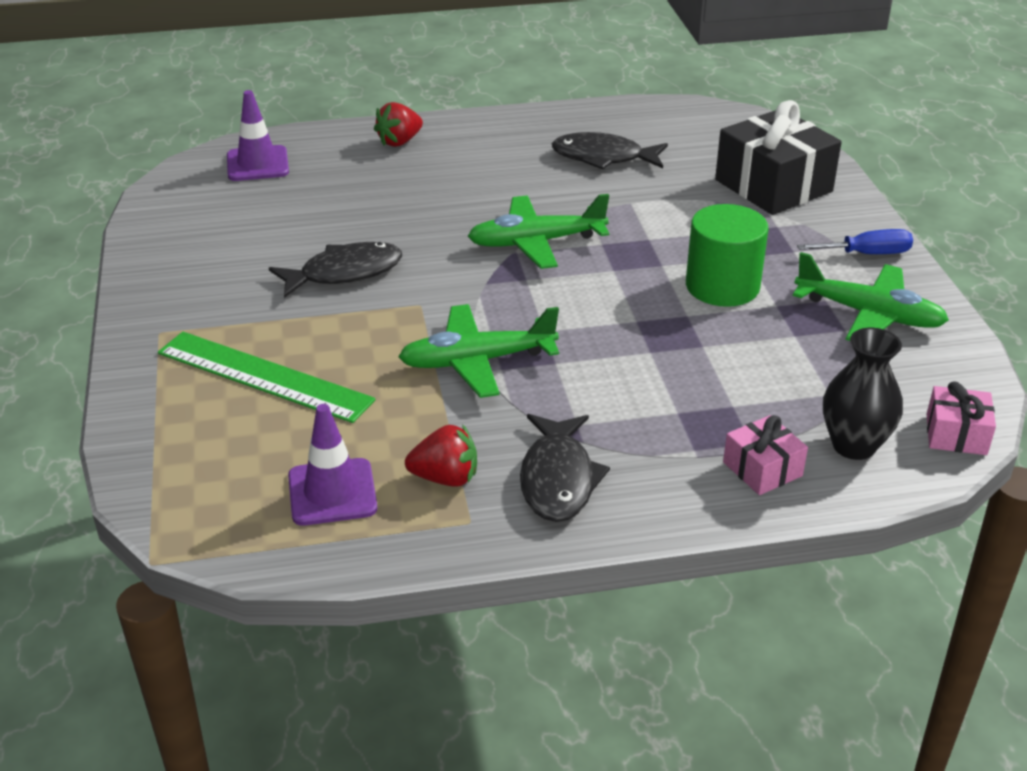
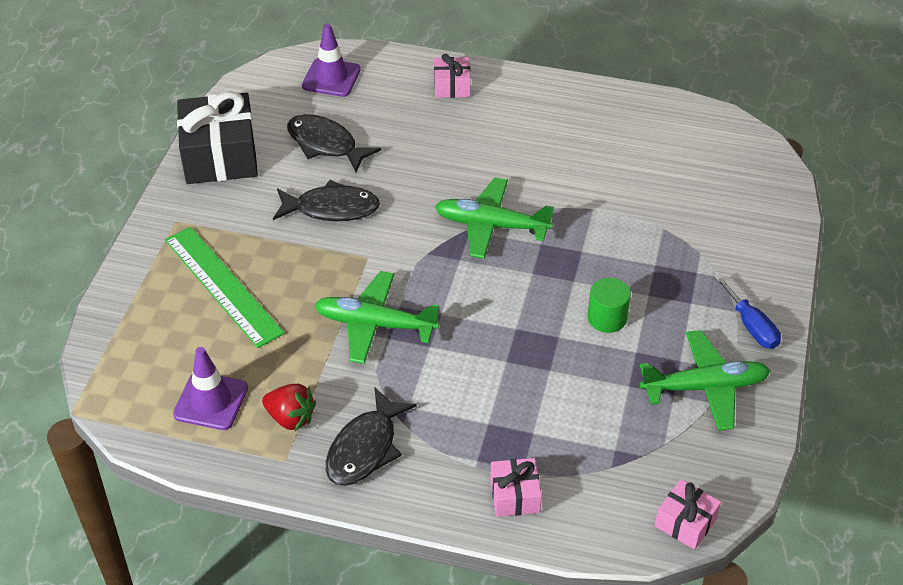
camera: 25 degrees right, 10 degrees up
(399, 142) = (452, 86): red strawberry -> pink gift
(603, 157) = (604, 153): black fish -> black fish (326, 144)
(722, 286) = (607, 318): green cylinder -> green cylinder, size x0.63
(773, 186) = (726, 228): black gift -> black gift (220, 156)
(854, 445) = (598, 502): black vase -> none
(867, 254) = (751, 326): blue screwdriver -> blue screwdriver turned 45 degrees clockwise
(869, 315) = (705, 387): green plane -> green plane turned 60 degrees counterclockwise

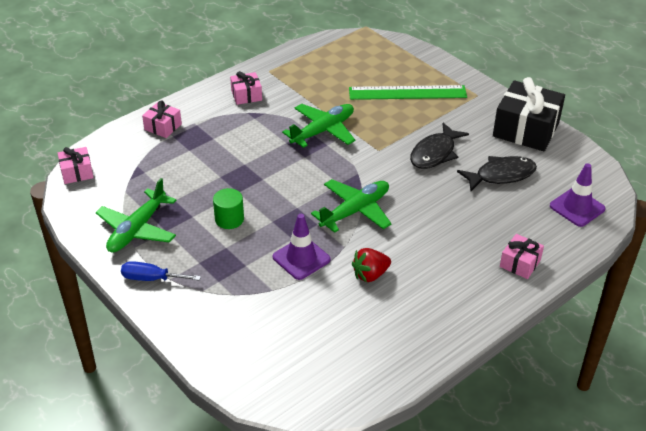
camera: 125 degrees right, 5 degrees down
(211, 401) = (329, 63): purple traffic cone -> purple traffic cone (301, 258)
(290, 418) = (291, 81): red strawberry -> red strawberry (370, 275)
(365, 448) = (246, 95): black fish -> pink gift

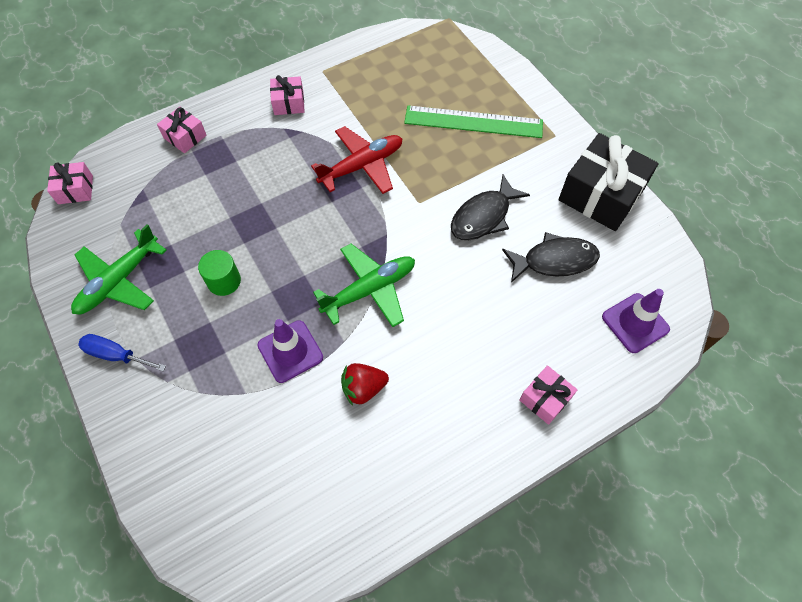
camera: 10 degrees right, 20 degrees up
(323, 131) = (362, 166): green plane -> red plane

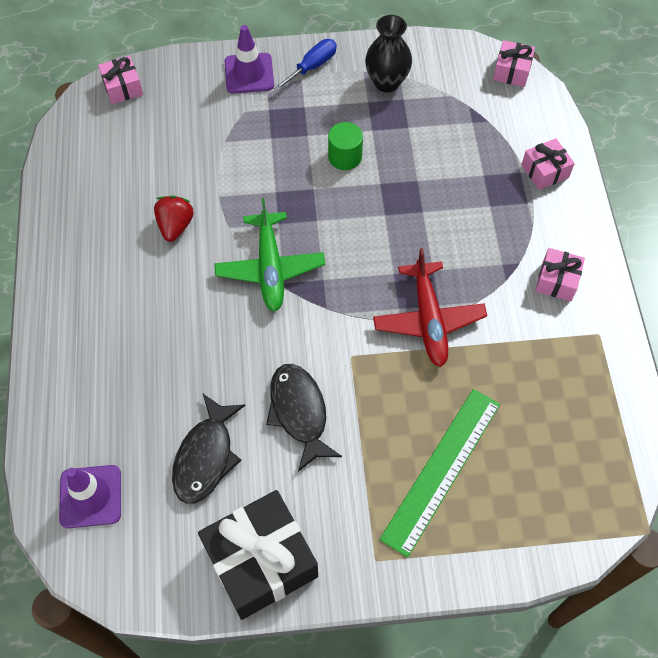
camera: 115 degrees right, 0 degrees up
(119, 281) = (386, 82): green plane -> black vase
(290, 351) = (243, 184): purple traffic cone -> purple traffic cone (249, 73)
(545, 399) = (73, 366): pink gift -> pink gift (123, 87)

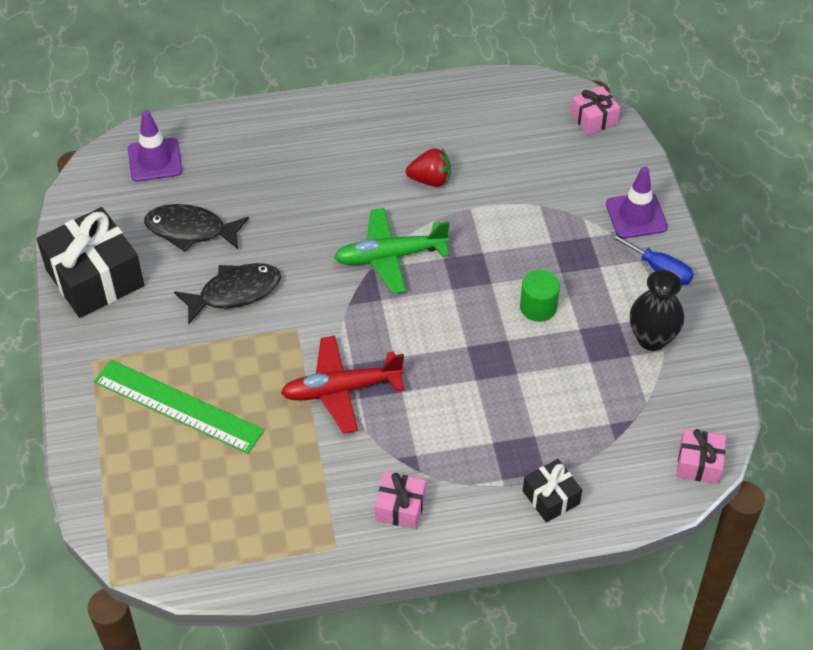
camera: 85 degrees right, 10 degrees down
(545, 171) = (551, 497): pink gift -> black gift

